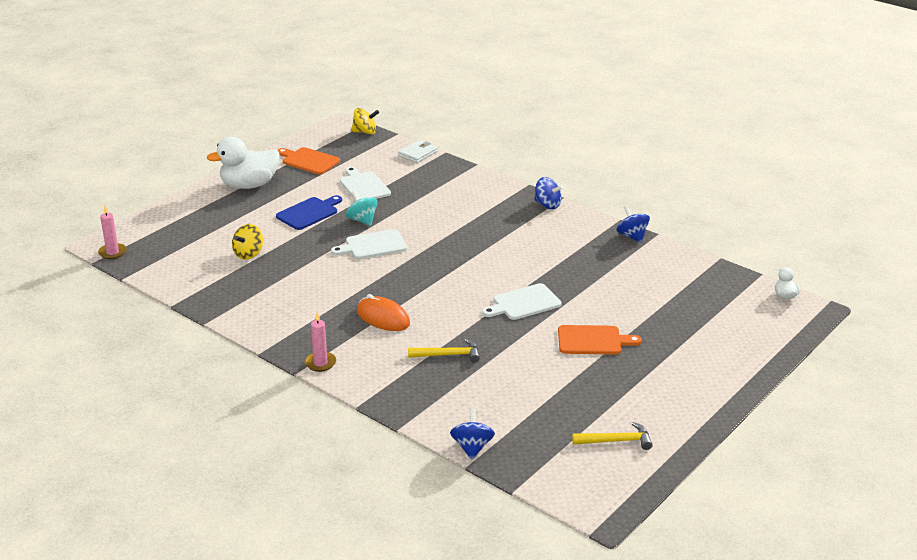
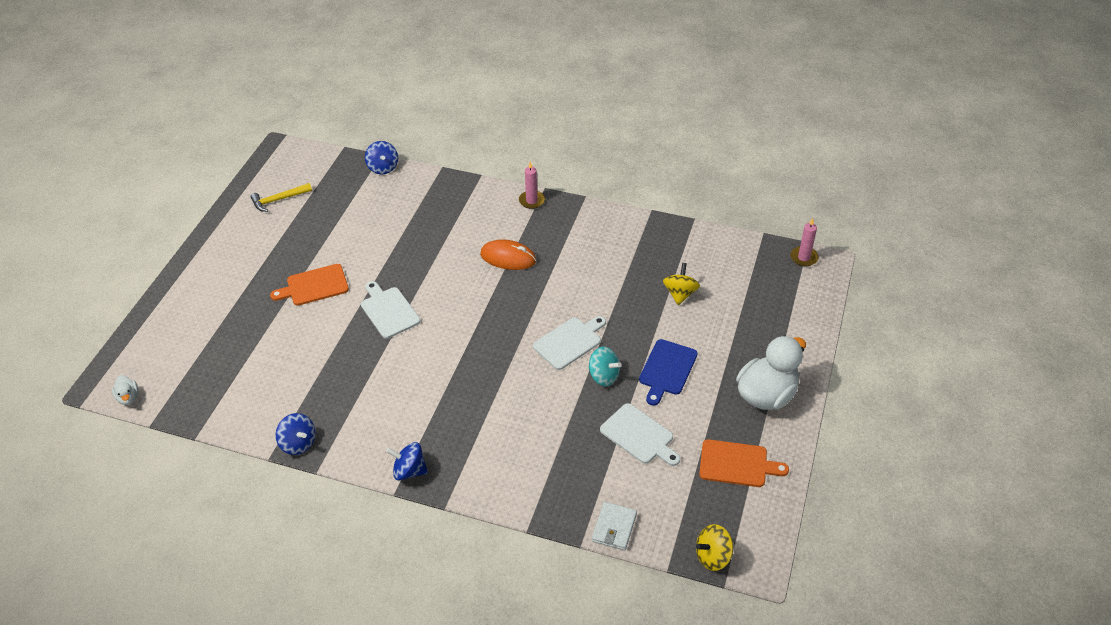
camera: 160 degrees right, 15 degrees up
(448, 355) = (433, 236): yellow hammer -> none
(524, 303) = (389, 311): white cutting board -> white cutting board turned 75 degrees counterclockwise

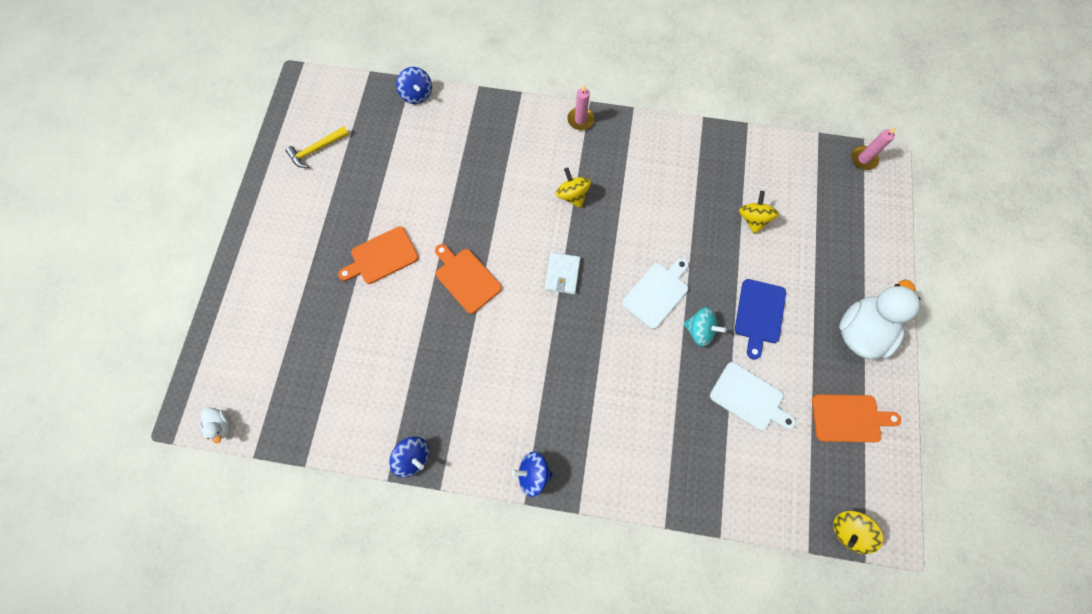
camera: 10 degrees left, 25 degrees up
(389, 311) = (466, 278): white cutting board -> orange cutting board
(508, 257) = (572, 195): orange mouse -> yellow spinning top
(614, 527) = (748, 511): white wallet -> white wallet (562, 274)

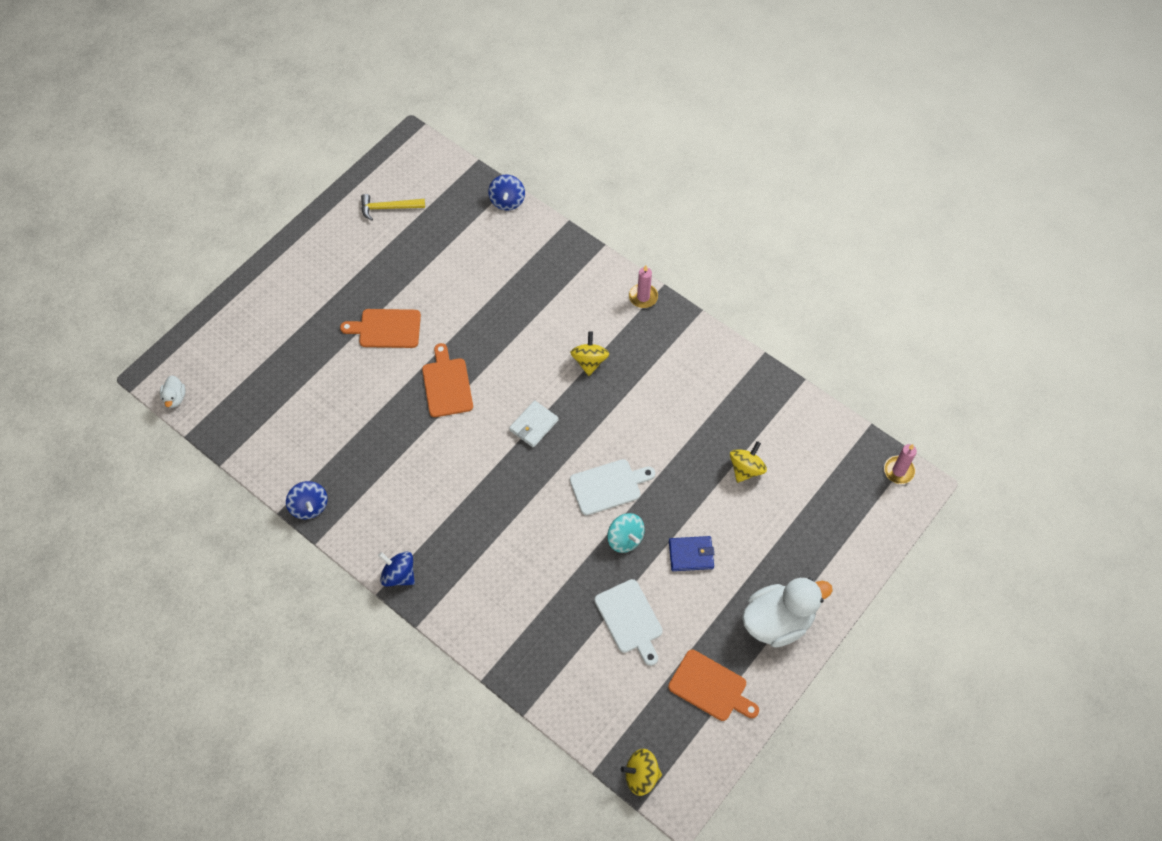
camera: 30 degrees right, 10 degrees down
(759, 314) = (691, 554): blue cutting board -> blue wallet

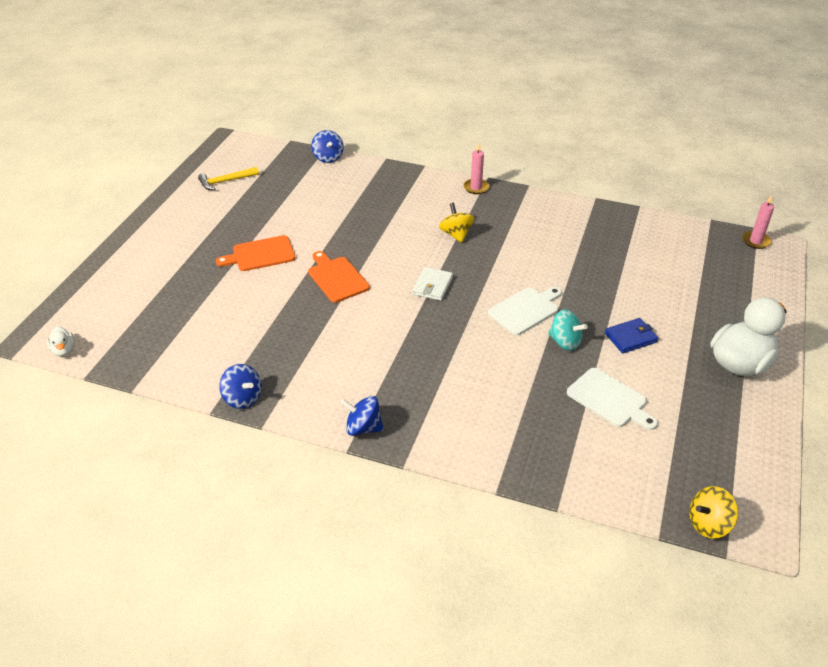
camera: 20 degrees left, 20 degrees down
(710, 687) = (720, 430): orange cutting board -> none
(746, 469) = (634, 270): yellow spinning top -> none

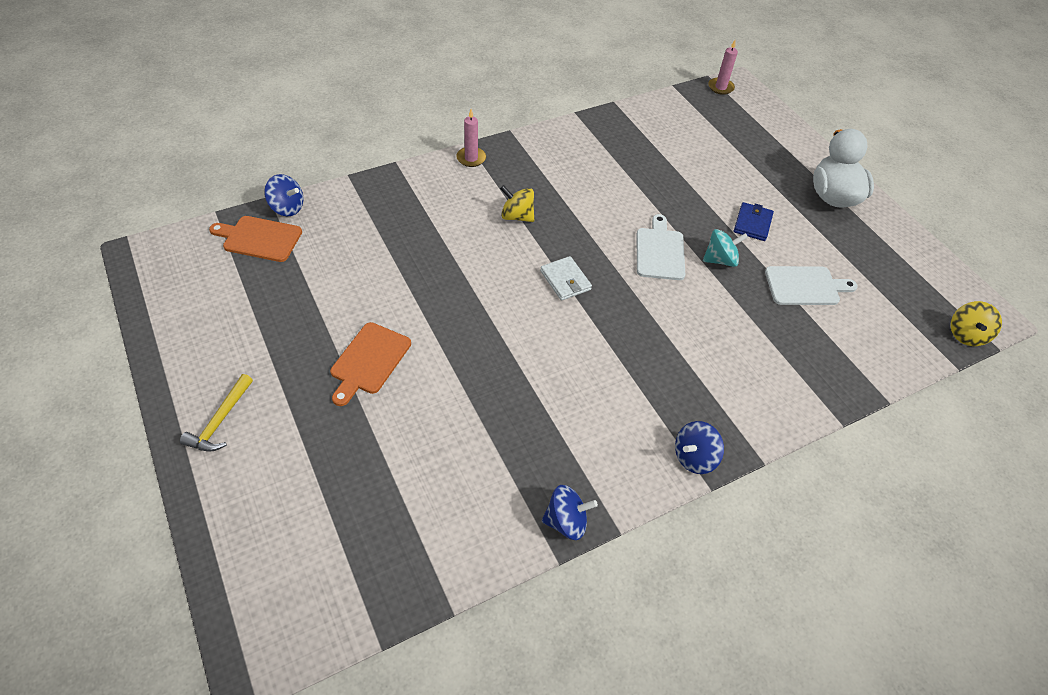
camera: 50 degrees left, 10 degrees up
(64, 350) = (311, 641): white duck -> none
(225, 181) = (208, 304): yellow hammer -> yellow hammer (220, 421)
(337, 278) = (476, 332): orange cutting board -> orange cutting board (259, 238)

